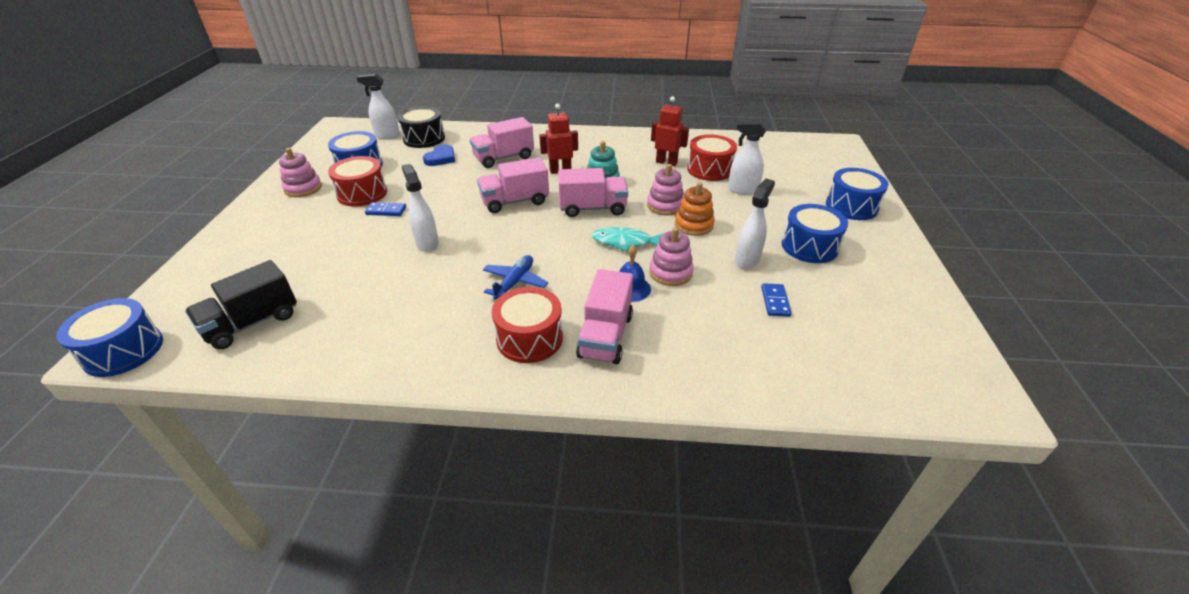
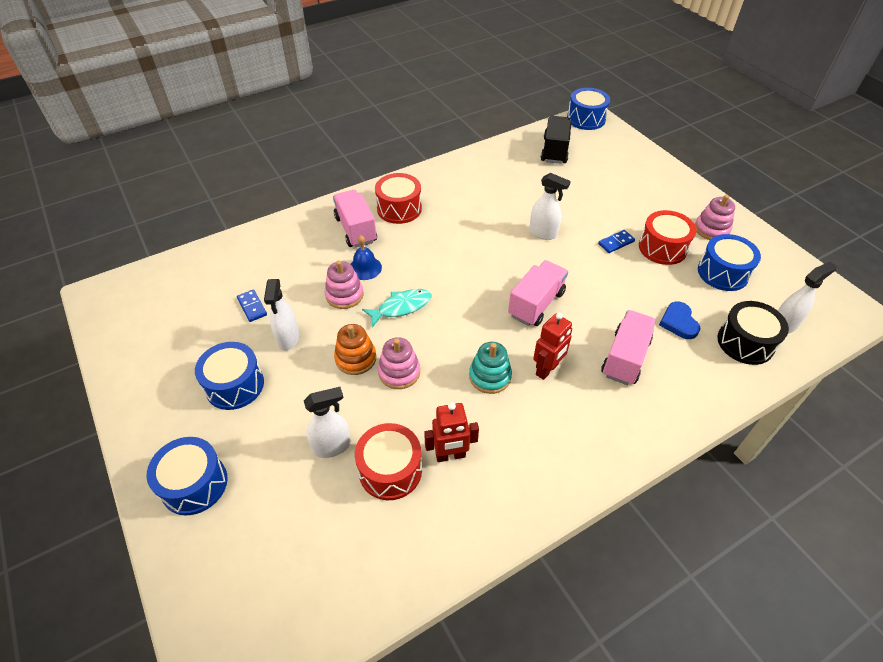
camera: 145 degrees right, 10 degrees up
(515, 282) = (446, 235): blue plane -> none
(592, 208) = (462, 332): pink truck -> none

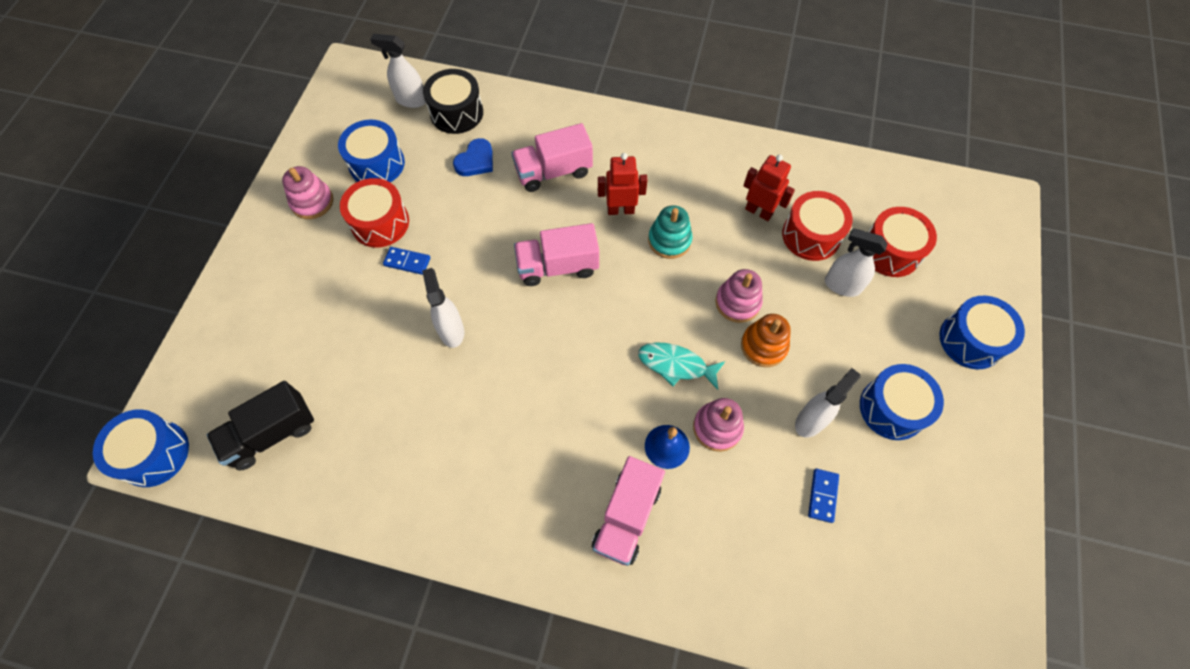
camera: 135 degrees left, 15 degrees up
(399, 209) = (548, 506): red drum -> red drum (890, 251)

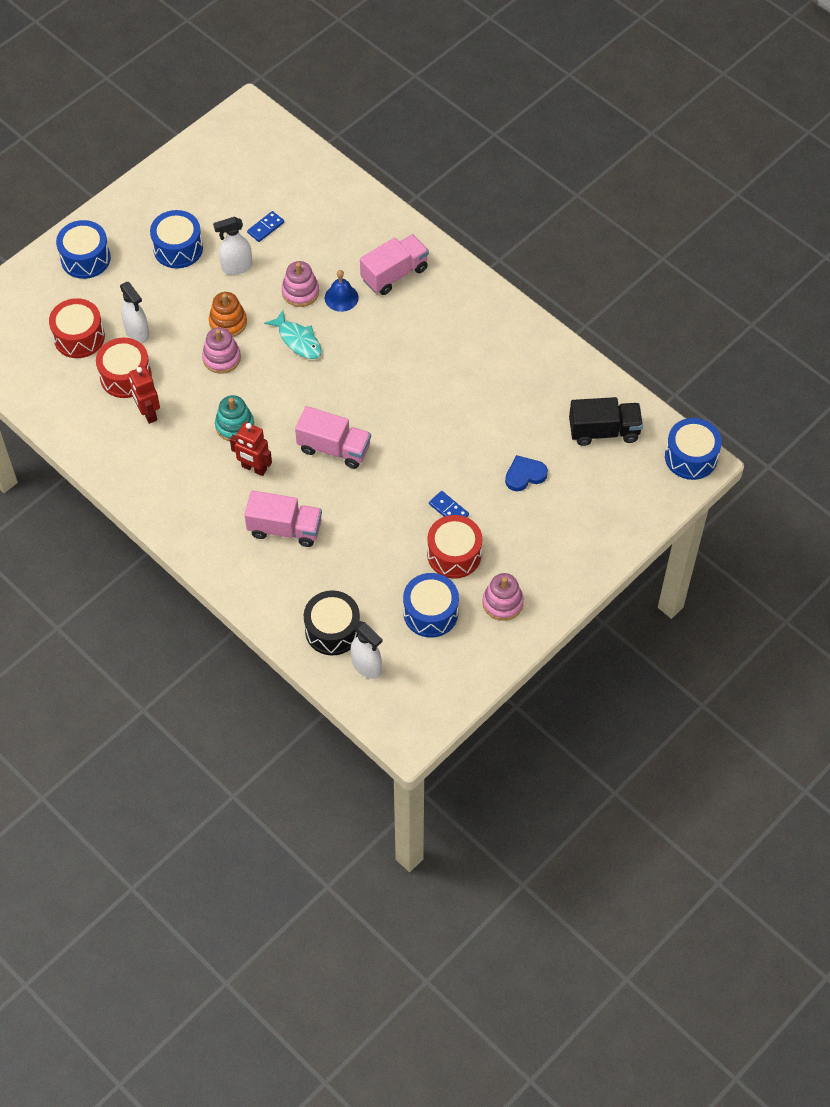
camera: 150 degrees left, 5 degrees down
(451, 330) = (442, 440): white spray bottle -> none
(476, 161) = (344, 572): blue heart -> blue heart (524, 475)

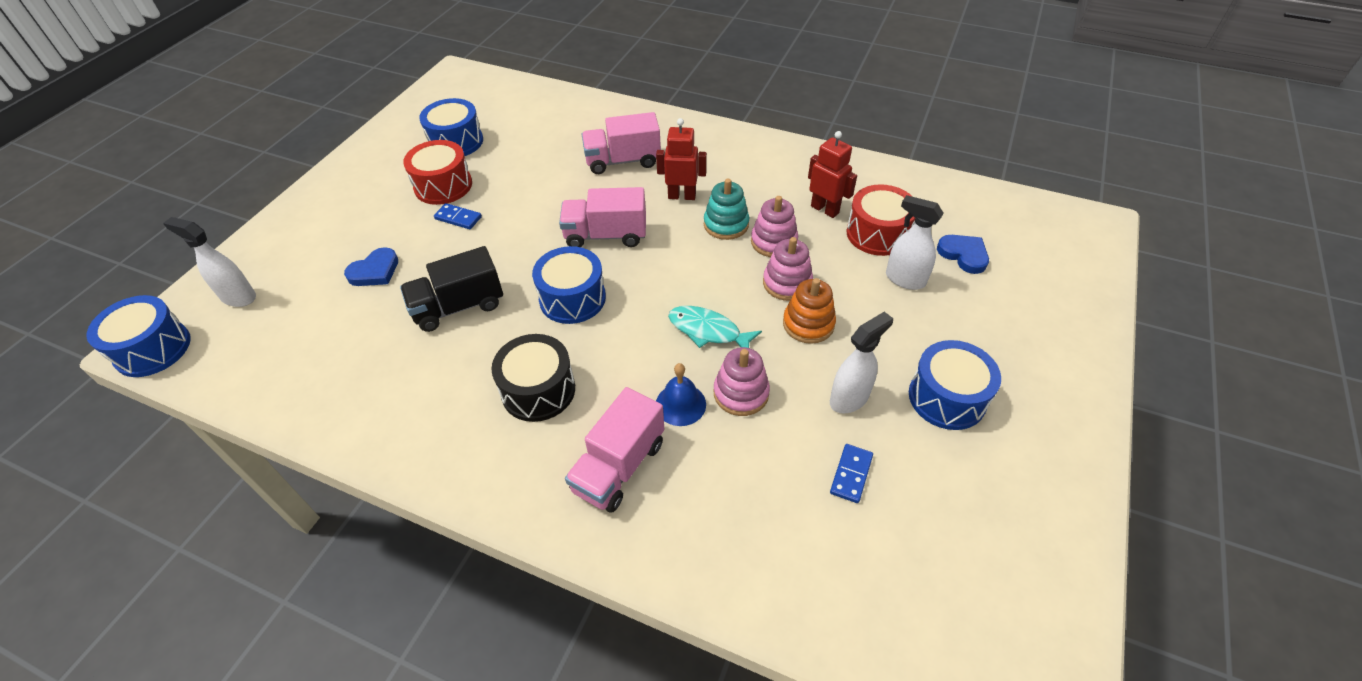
camera: 160 degrees right, 10 degrees down
(79, 337) = (963, 255): red drum -> blue heart
(85, 258) = (1048, 343): blue drum -> blue drum (572, 298)
(332, 630) = (543, 111): black drum -> black drum (538, 390)
(366, 666) = (504, 99): white spray bottle -> white spray bottle (238, 297)
(502, 603) = (386, 165): pink stacking toy -> pink stacking toy (774, 242)
(604, 431) = (272, 345): black truck -> black truck (458, 307)

